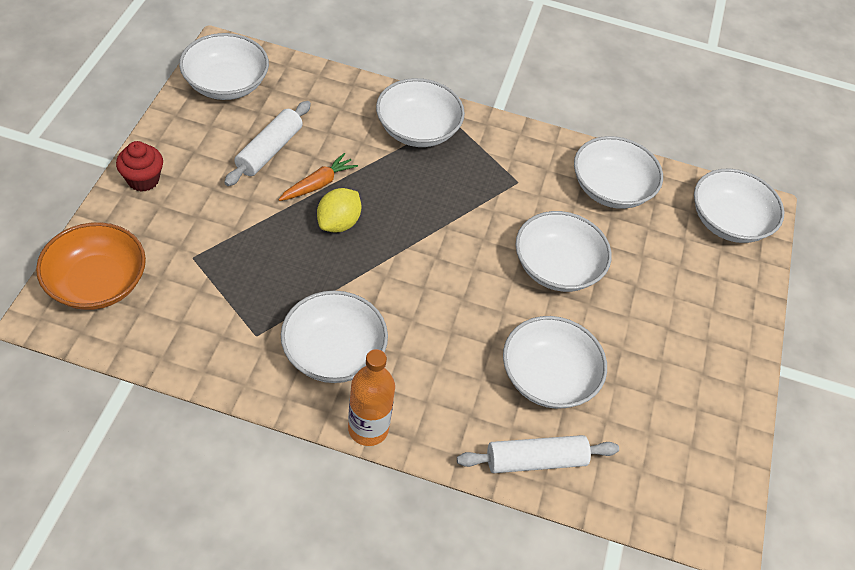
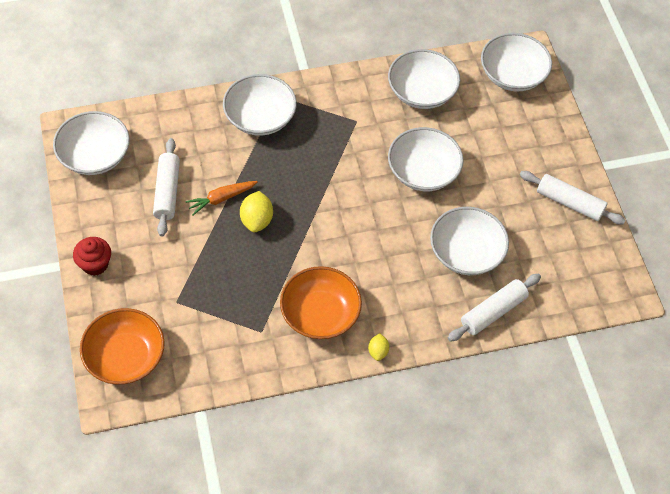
camera: 25 degrees left, 5 degrees up
(318, 184) = (221, 199): orange carrot -> orange carrot turned 135 degrees counterclockwise
(333, 352) = (320, 314): white bowl -> orange bowl
(368, 428) = (378, 351): orange bottle -> yellow lemon
(711, 388) = (569, 203): none -> white rolling pin

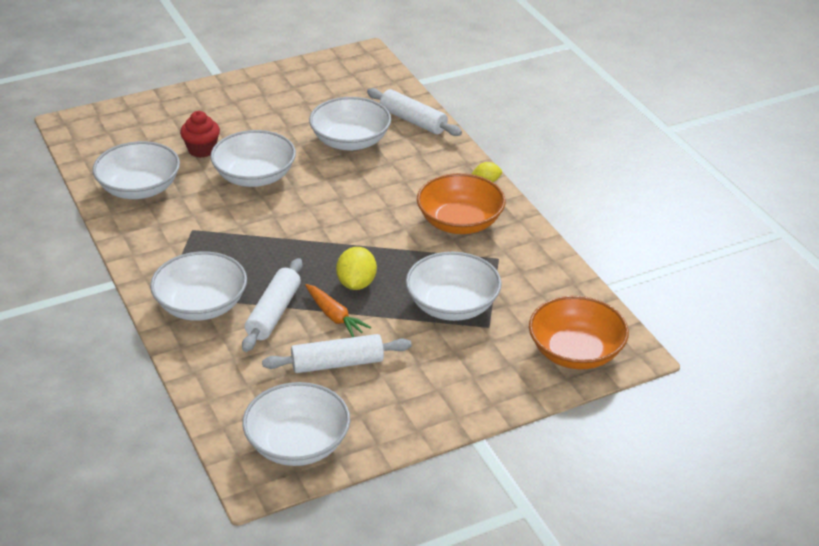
camera: 100 degrees left, 20 degrees down
(95, 264) = (465, 404): red cupcake -> red cupcake (202, 150)
(257, 220) = (356, 284): yellow lemon -> yellow lemon turned 75 degrees counterclockwise
(512, 75) = (105, 131): white bowl -> white bowl (452, 305)
(569, 203) = (270, 88): white rolling pin -> white rolling pin (273, 313)

